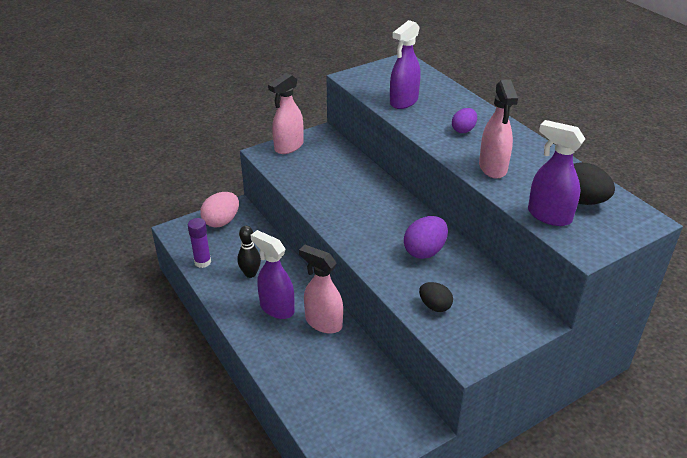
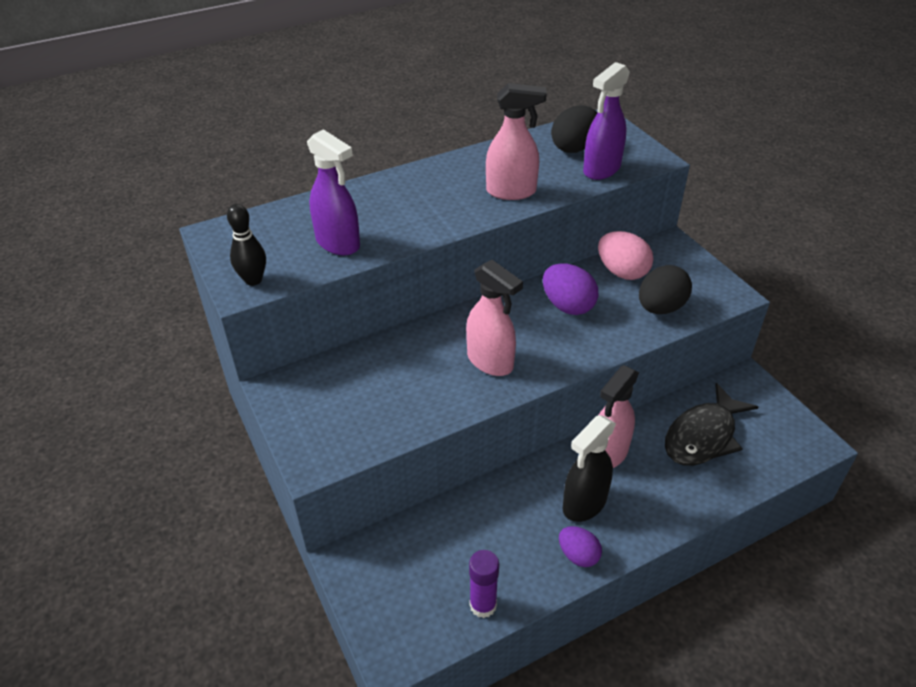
camera: 85 degrees left, 5 degrees up
(221, 221) = (380, 582): pink egg -> pink egg (622, 272)
(250, 274) = (513, 536): black bowling pin -> black bowling pin (253, 280)
(276, 308) = (584, 504): purple spray bottle -> black spray bottle
(288, 147) = (304, 430): pink spray bottle -> pink spray bottle (490, 362)
(347, 384) = (703, 436): none -> black fish
(435, 306) = (660, 308): black egg -> black egg, size x1.54
(463, 130) = (424, 202): purple egg -> purple egg (578, 555)

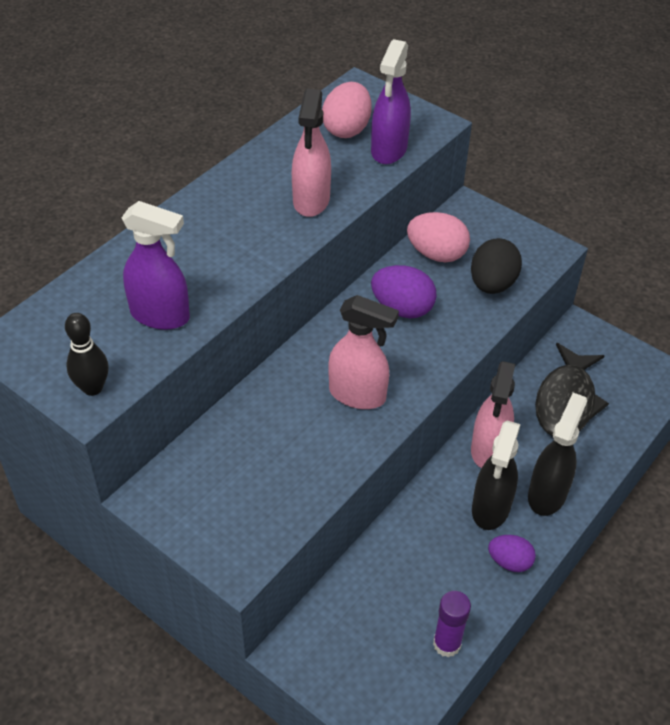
camera: 25 degrees left, 5 degrees up
(511, 191) = (311, 201): pink spray bottle -> pink spray bottle turned 120 degrees clockwise
(574, 147) = (346, 129): black egg -> pink egg
(644, 509) = (547, 494): none -> black spray bottle

